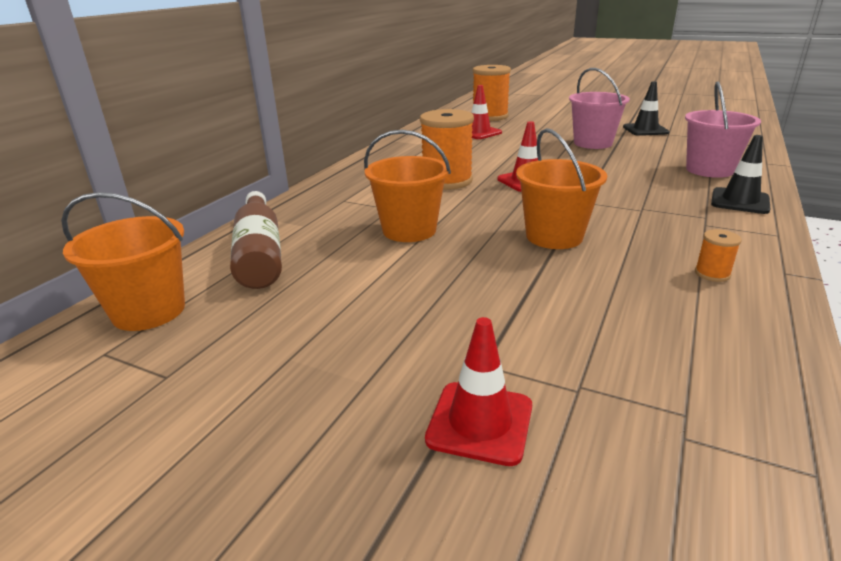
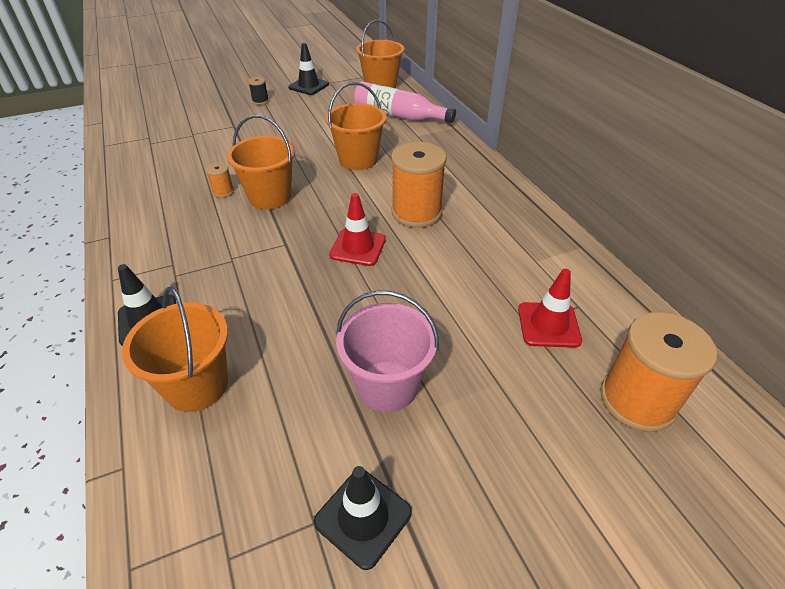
camera: 130 degrees right, 15 degrees up
(212, 390) = (308, 86): none -> black traffic cone
(260, 253) = (398, 116): brown bottle -> pink bottle
(354, 406) = (260, 101): none -> black spool
(480, 422) = (217, 114): red traffic cone -> none
(709, 170) = (197, 385): pink bucket -> orange bucket
(712, 274) = (155, 213): orange spool -> orange spool (223, 191)

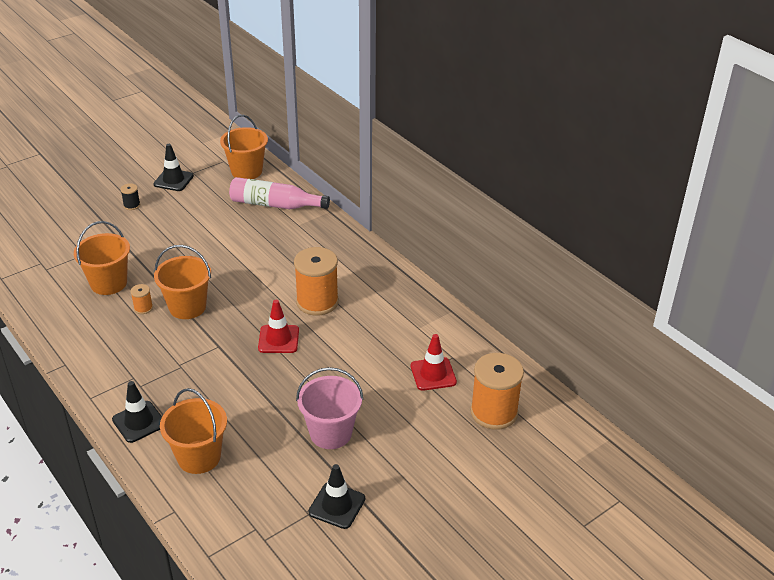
camera: 15 degrees left, 5 degrees down
(358, 160) = (252, 258): orange bucket -> orange bucket (109, 283)

